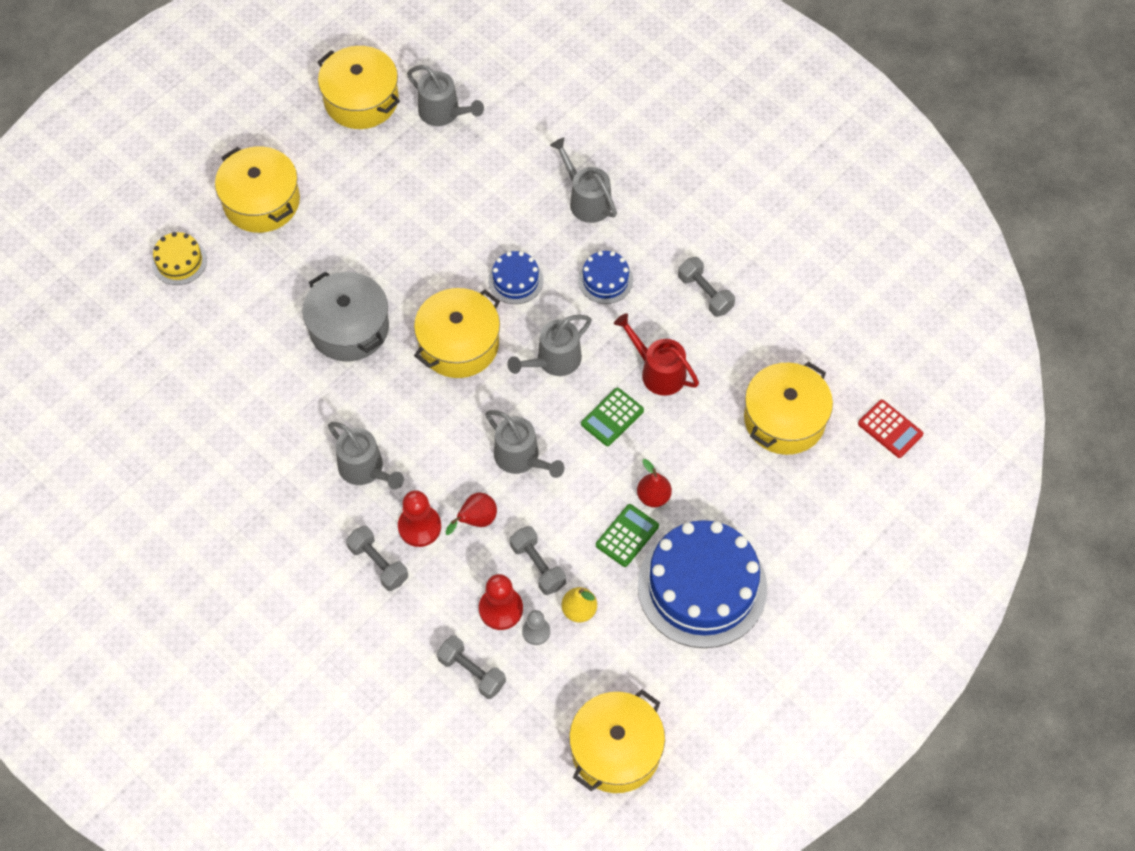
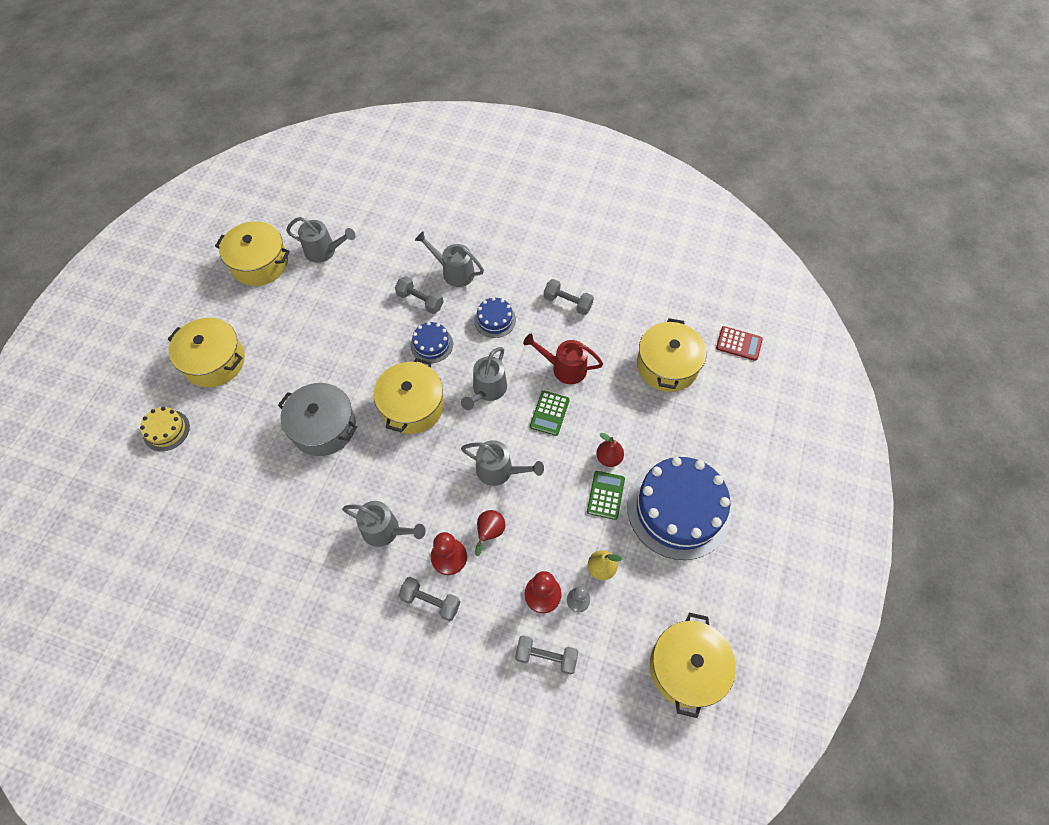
camera: 25 degrees left, 0 degrees up
(538, 566) = (553, 547): grey dumbbell -> grey dumbbell (420, 301)

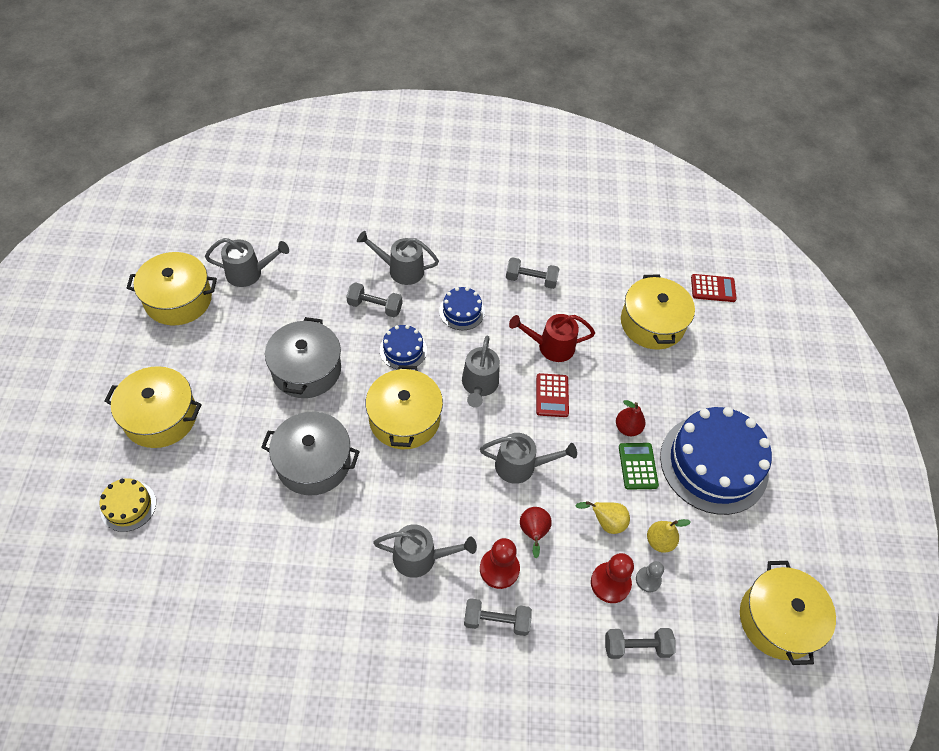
camera: 20 degrees left, 5 degrees down
(344, 345) = (306, 369): none -> grey pot
(549, 413) = (552, 395): green calculator -> red calculator
(558, 539) = (605, 522): none -> yellow pear

